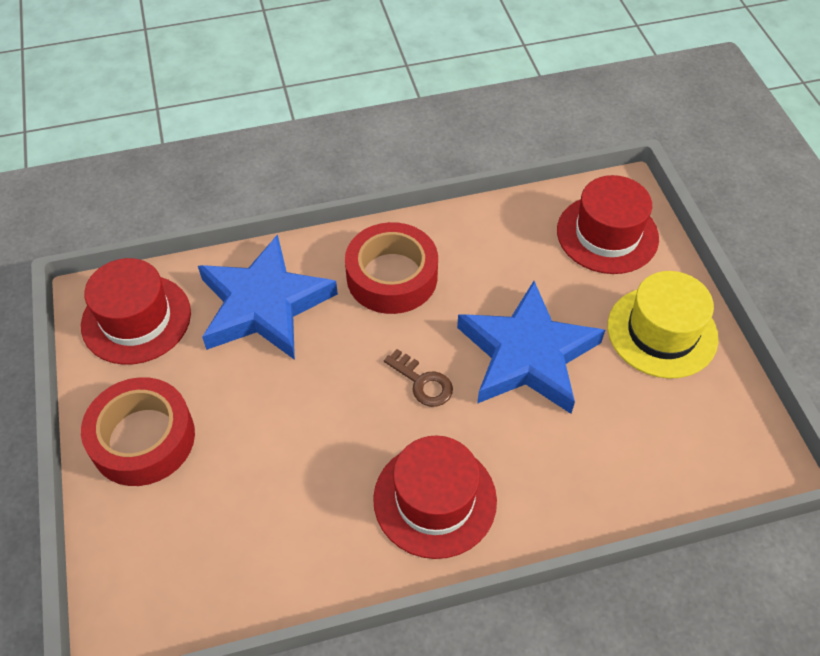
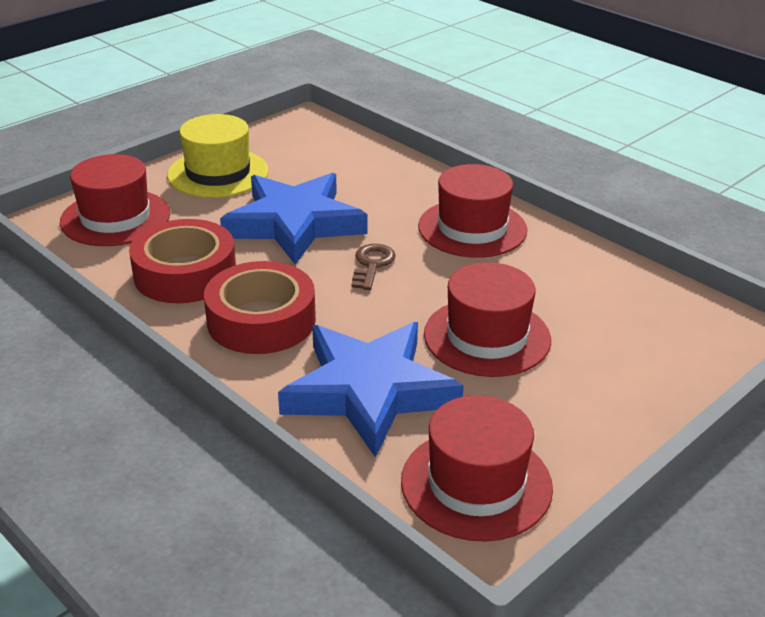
camera: 120 degrees left, 20 degrees down
(143, 438) = (596, 401): red tape -> red tape (185, 274)
(267, 411) = (487, 337): none -> red hat

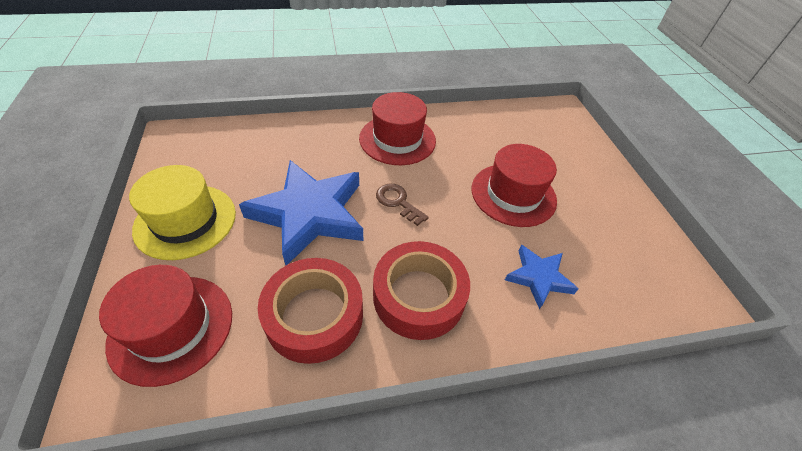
camera: 60 degrees left, 15 degrees up
(369, 391) = (538, 277): blue star -> blue star, size x0.52
(476, 484) = (649, 274): red hat -> none

